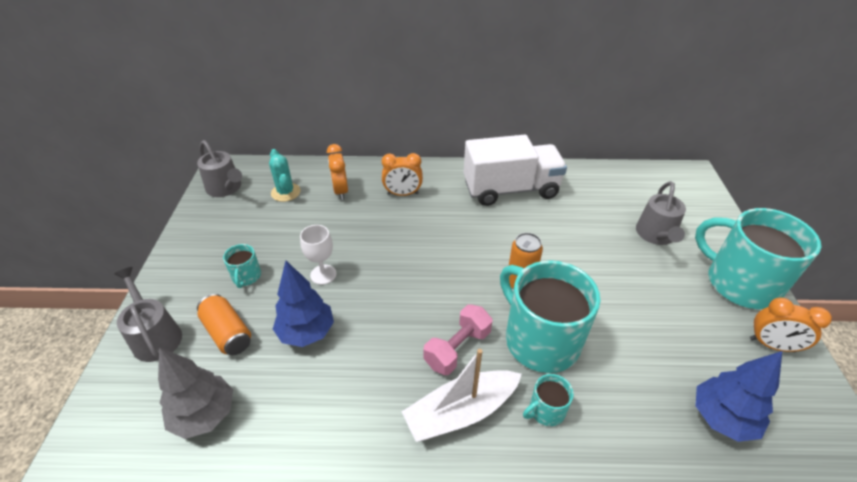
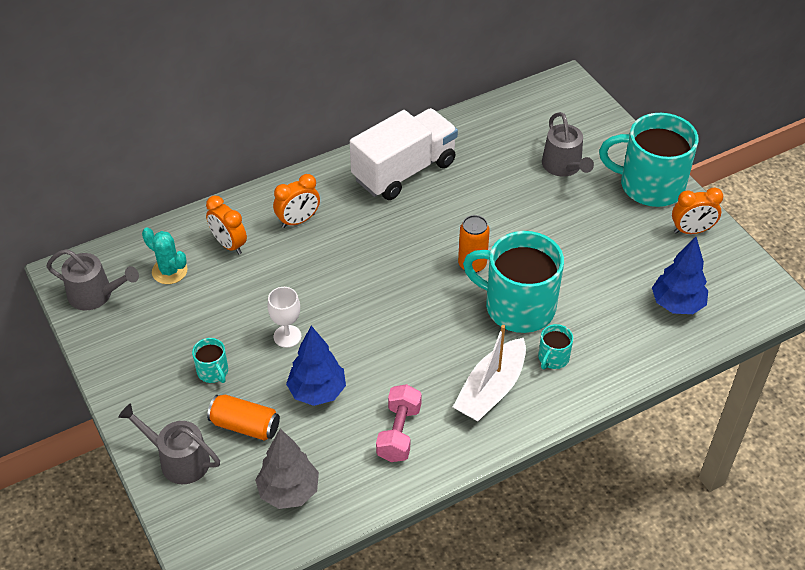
camera: 30 degrees left, 5 degrees up
(457, 348) = (456, 344): pink dumbbell -> pink dumbbell (399, 433)

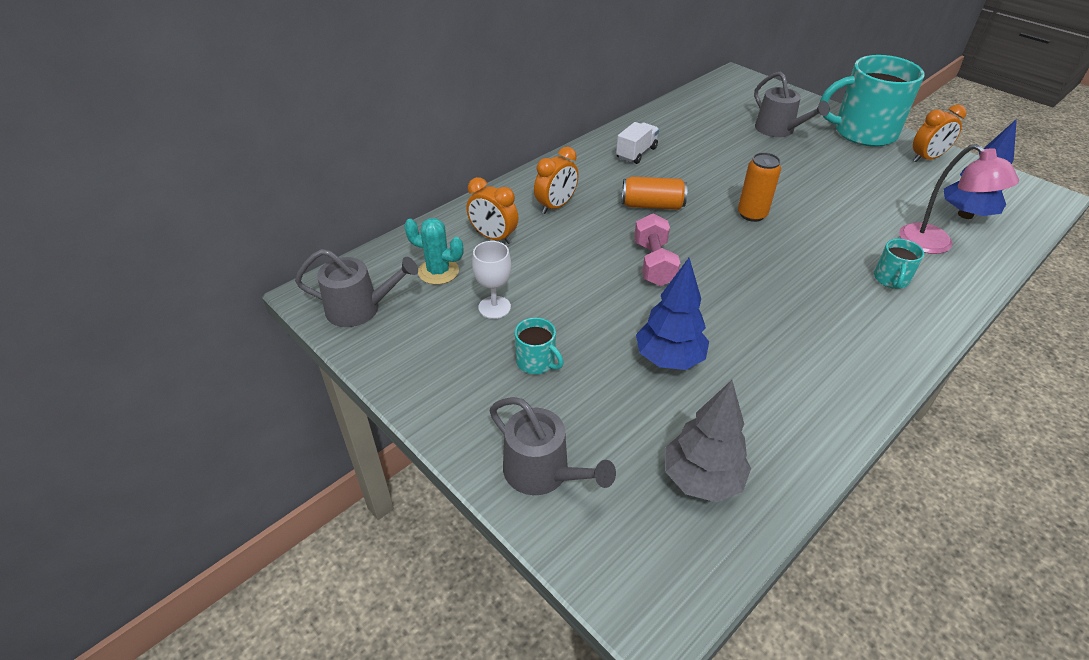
camera: 15 degrees left, 5 degrees down
(179, 460) = (542, 472): grey watering can -> grey watering can turned 150 degrees counterclockwise
(245, 426) = (605, 413): orange can -> orange can (652, 205)
(287, 336) = (603, 310): white goblet -> white goblet (494, 307)
(399, 433) = (787, 383): pink dumbbell -> pink dumbbell (654, 263)
(404, 171) = (636, 153): white truck -> white truck, size x0.47
(491, 390) = (853, 320): white boat -> none
(518, 306) = (822, 241): turquoise mug -> none
(621, 331) = (935, 245): none -> pink lamp

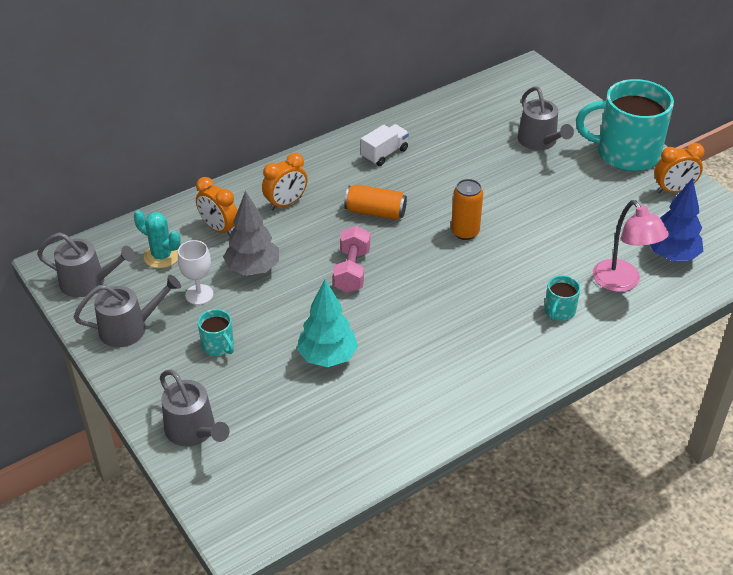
camera: 10 degrees right, 0 degrees up
(423, 355) = (129, 328): none -> grey watering can
(669, 359) = (327, 357): blue tree -> turquoise tree
(701, 479) = (311, 452): grey tree -> grey tree (253, 269)

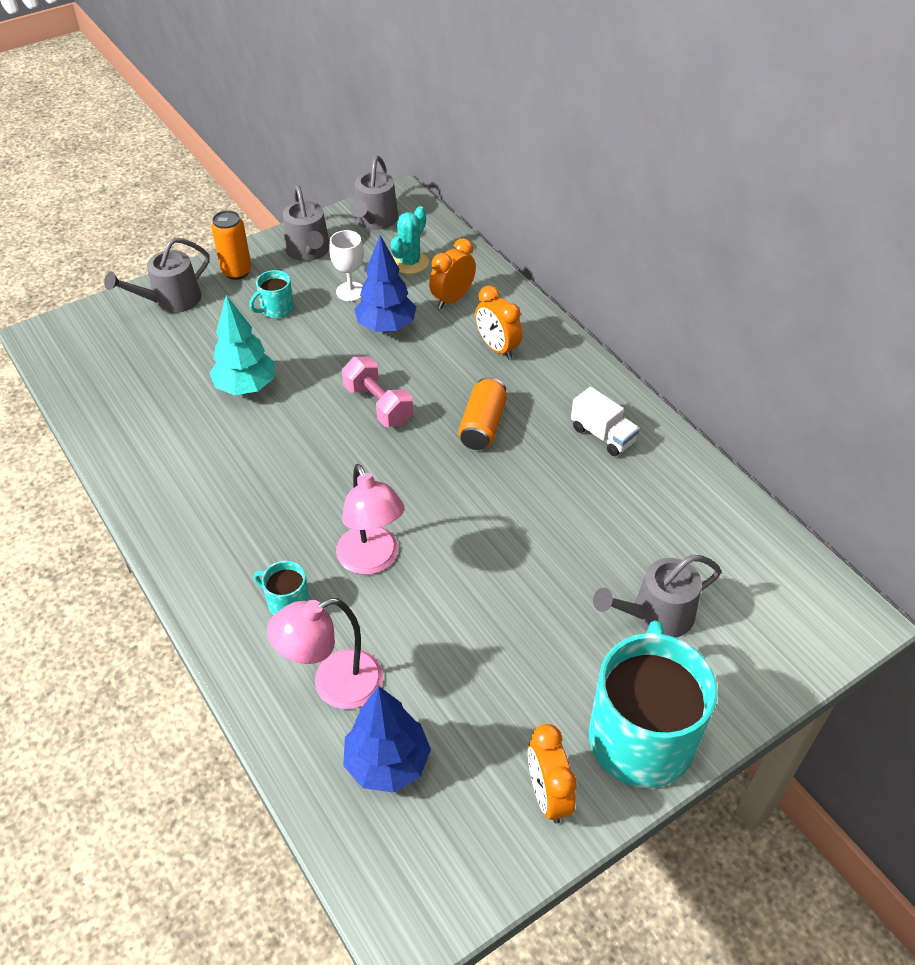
camera: 90 degrees right, 5 degrees up
(253, 269) = (386, 327): grey tree -> blue tree
(351, 271) = (378, 405): pink dumbbell -> pink dumbbell turned 45 degrees clockwise
(465, 232) = (444, 512): orange can -> orange can (237, 272)
(514, 268) = (372, 560): none -> pink lamp

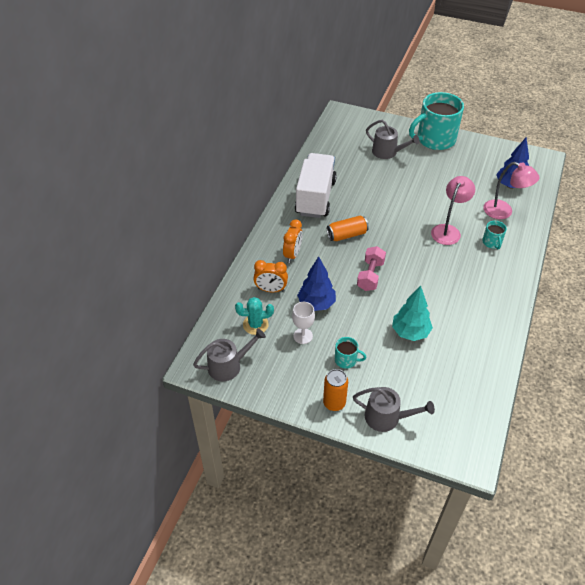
camera: 125 degrees left, 0 degrees up
(309, 251) = (284, 379): grey watering can -> none
(547, 795) = (476, 149): orange clock -> none
(603, 435) = (315, 197): white truck -> white truck, size x2.11

